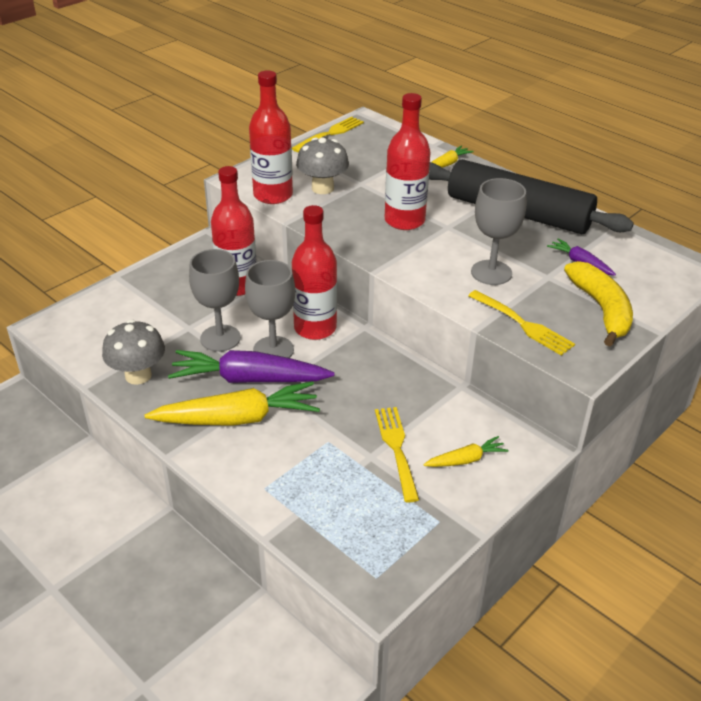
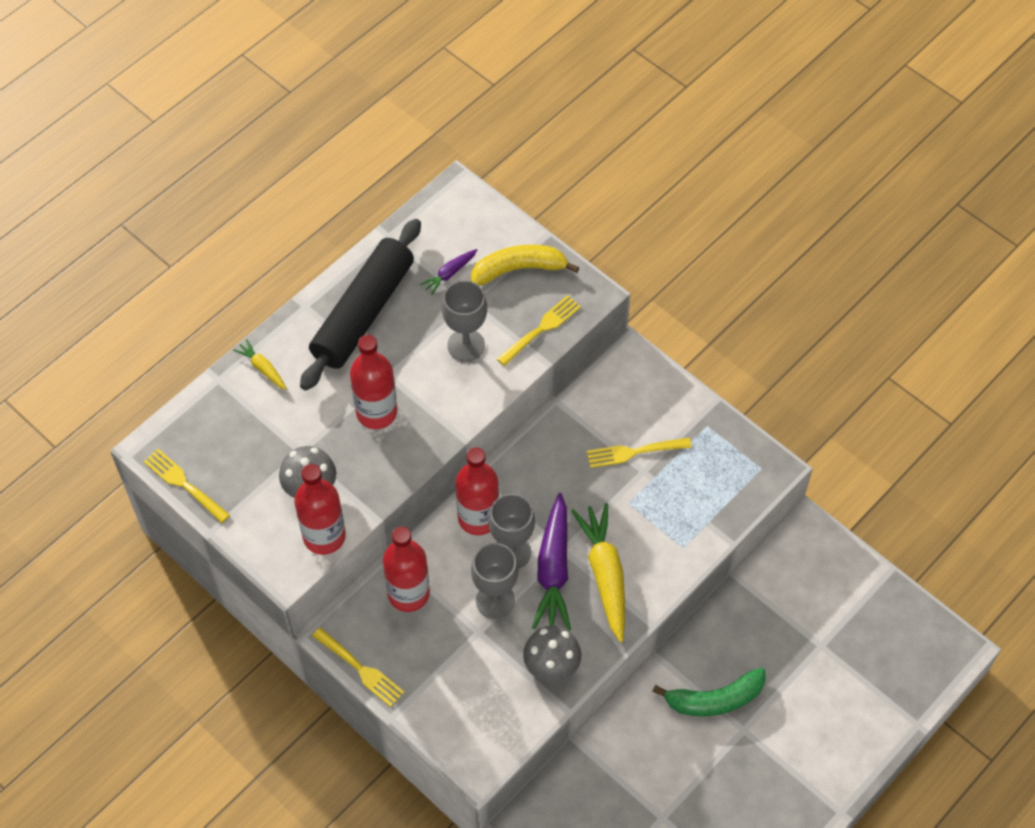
camera: 90 degrees left, 20 degrees up
(98, 562) = (715, 699): none -> green banana
(168, 259) = (360, 669): none -> yellow fork
(466, 459) = (643, 403): yellow carrot -> none

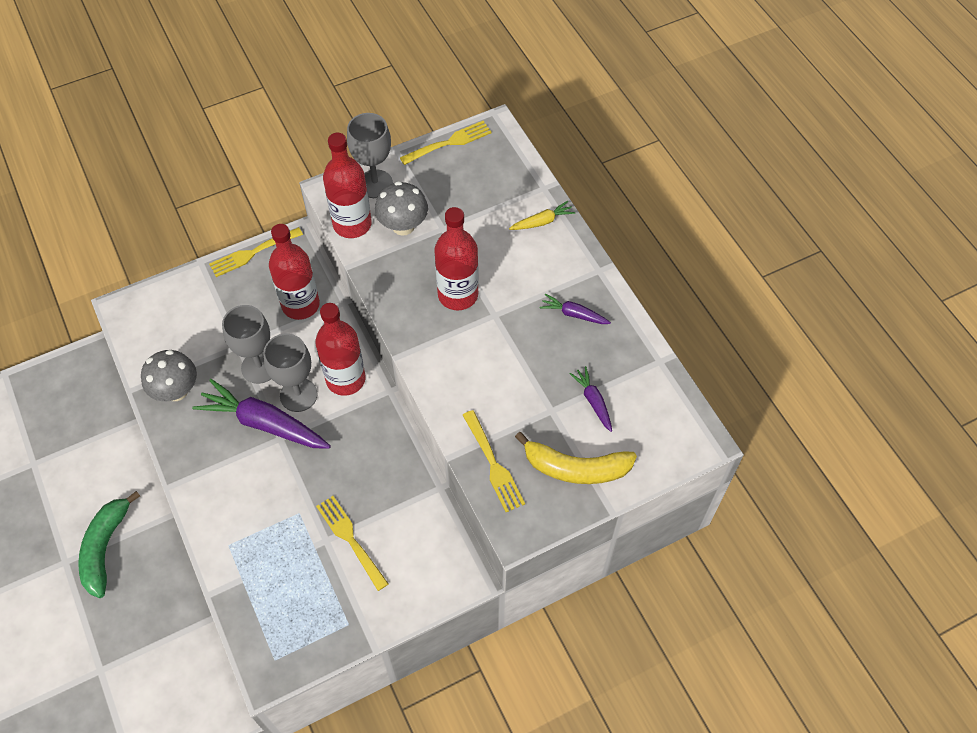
camera: 110 degrees right, 0 degrees up
(363, 313) = (573, 314): black rolling pin -> purple carrot
(466, 345) = (501, 390): grey goblet -> grey goblet (375, 184)
(519, 269) = (576, 468): yellow banana -> yellow banana turned 90 degrees clockwise
(605, 574) = (238, 465): yellow carrot -> none
(634, 452) = (350, 539): yellow fork -> yellow fork turned 45 degrees counterclockwise

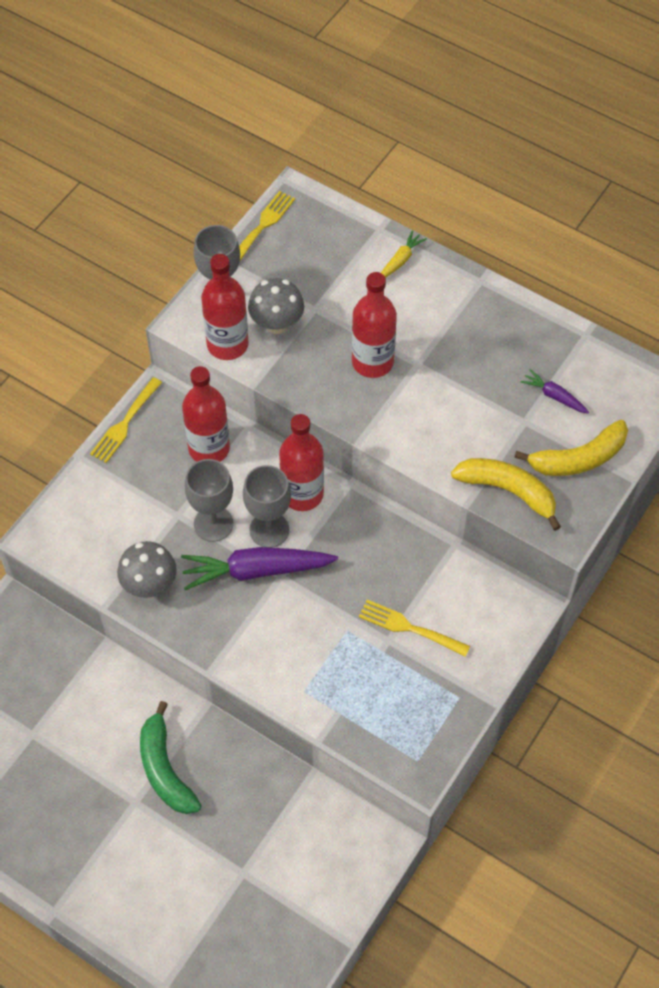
camera: 30 degrees left, 0 degrees up
(493, 464) = (508, 491): yellow fork -> yellow banana
(573, 314) = (486, 330): purple carrot -> none

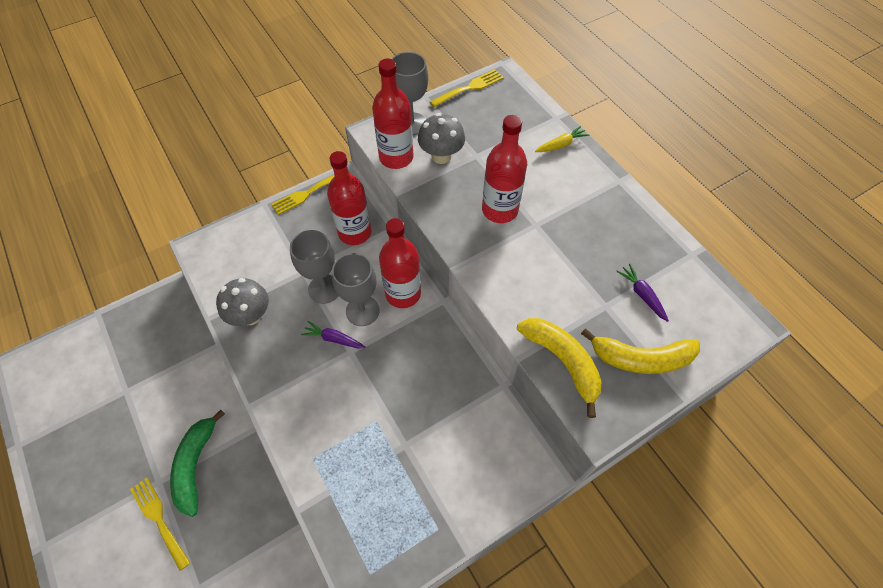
camera: 25 degrees right, 0 degrees up
(256, 571) = (334, 339): purple carrot -> purple carrot, size x0.49
(409, 628) = (428, 442): yellow fork -> yellow fork (159, 519)

